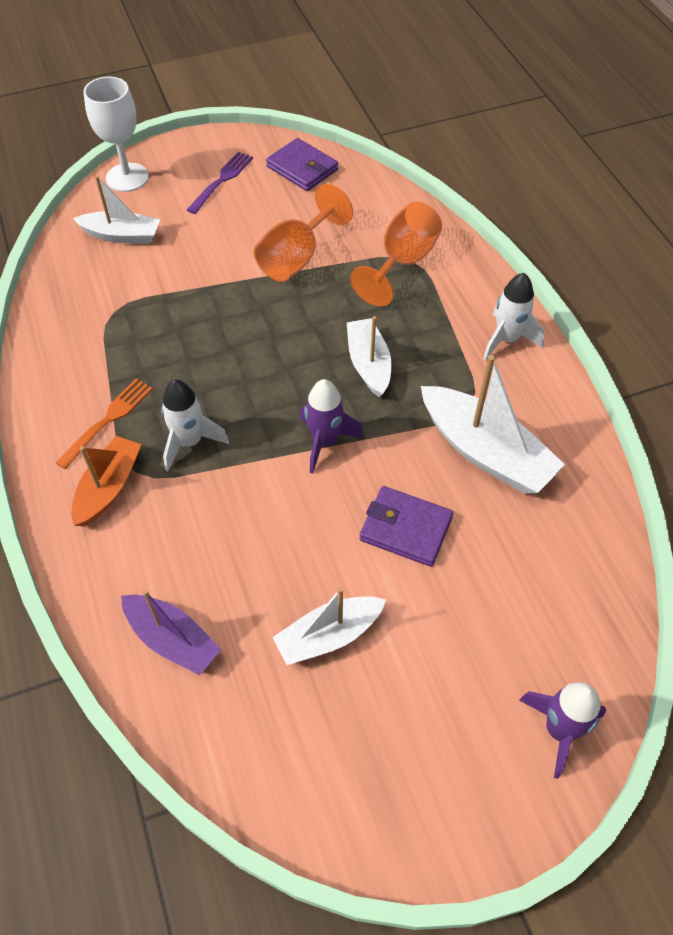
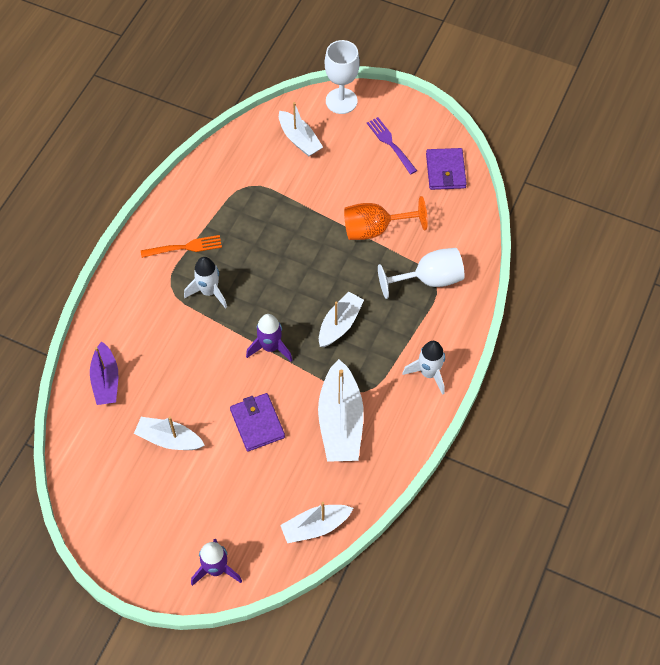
camera: 45 degrees right, 5 degrees up
(109, 488) = (151, 284): orange boat -> none
(222, 180) = (390, 144): purple fork -> purple fork turned 105 degrees counterclockwise
(402, 262) = (429, 279): orange goblet -> white goblet
(595, 577) = (315, 526): none -> white boat

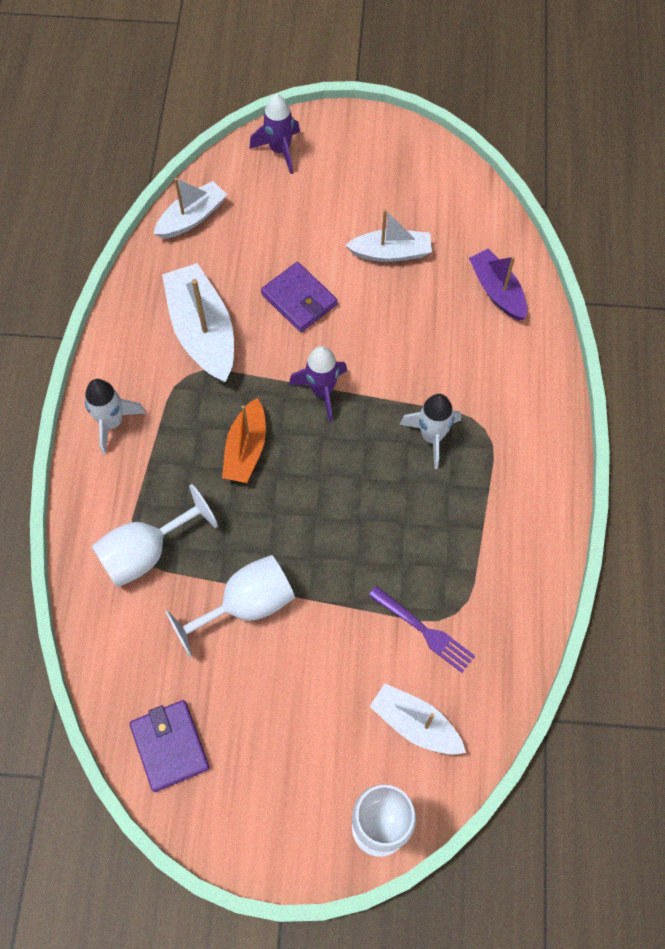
camera: 160 degrees right, 5 degrees up
(185, 247) = (494, 487): orange fork -> none
(339, 324) = (246, 449): white boat -> orange boat
(375, 229) = (246, 605): orange goblet -> white goblet
(390, 144) = (271, 768): purple fork -> purple fork (424, 631)

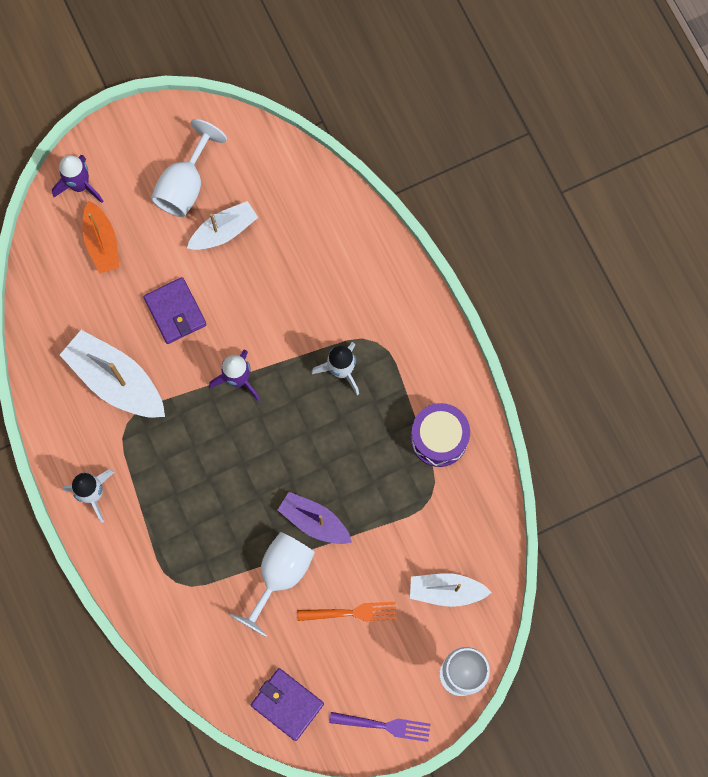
camera: 30 degrees left, 10 degrees up
(146, 552) = (183, 578): white goblet -> white goblet (185, 185)
(192, 218) = (45, 286): white boat -> none
(246, 449) = (208, 458): orange boat -> orange boat (102, 243)
(298, 687) = (351, 612): none -> orange fork
(299, 299) = (175, 312): purple wallet -> purple wallet turned 45 degrees clockwise
(424, 631) = (416, 522): purple fork -> purple fork (384, 725)
(497, 291) = (324, 220): purple boat -> purple boat (314, 521)
(497, 558) = (439, 438): none -> purple drum

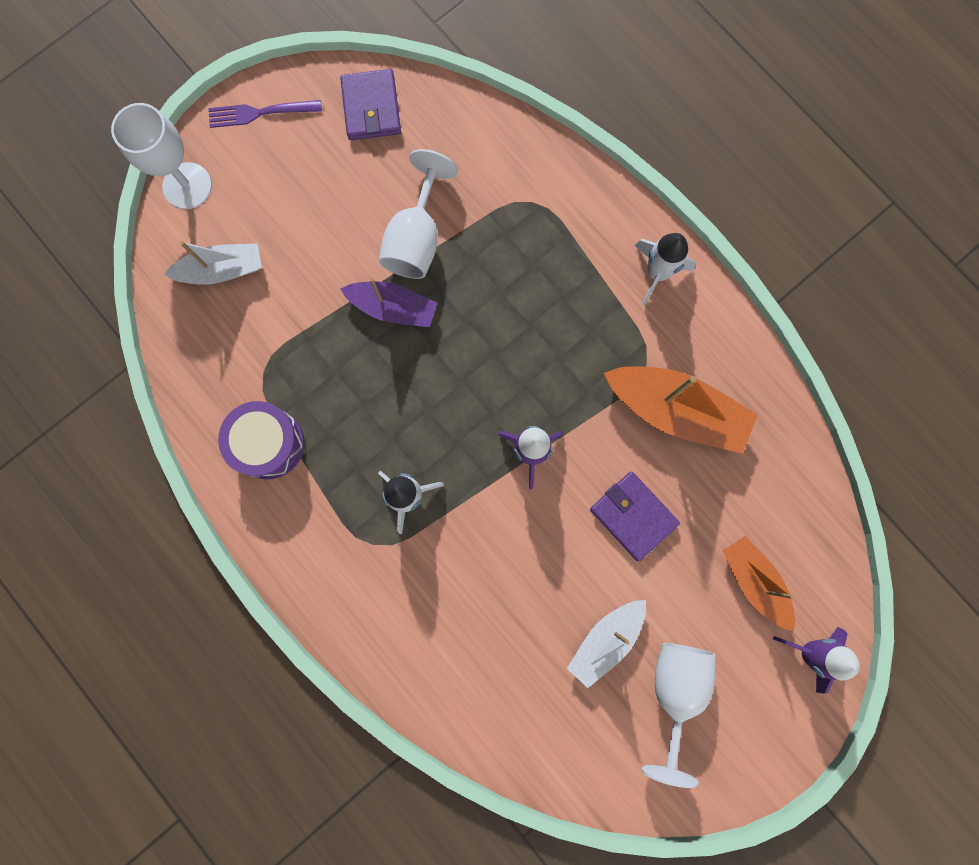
camera: 165 degrees right, 5 degrees up
(116, 381) = (676, 411): white boat -> orange boat
(287, 704) = (371, 108): purple wallet -> purple wallet turned 60 degrees clockwise
(351, 612) = (325, 219): orange fork -> none

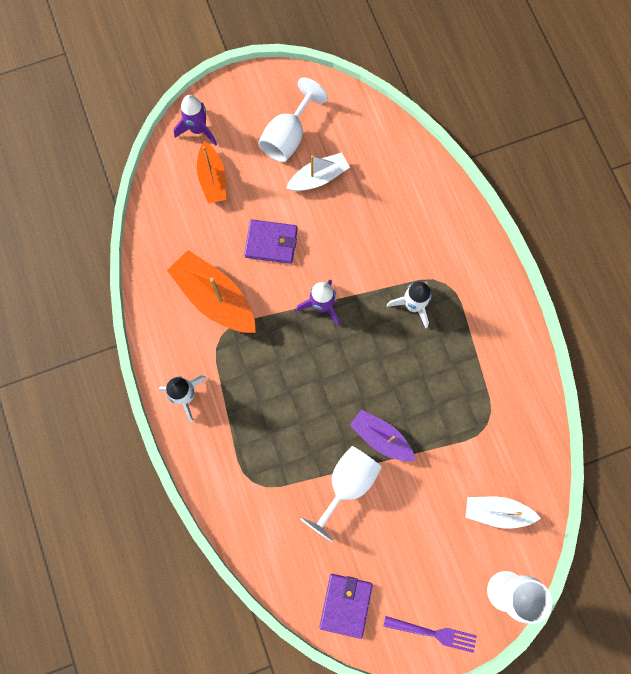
camera: 160 degrees left, 5 degrees down
(268, 444) = (496, 373): purple drum -> none
(633, 516) = (271, 243): purple wallet -> purple wallet turned 60 degrees counterclockwise

